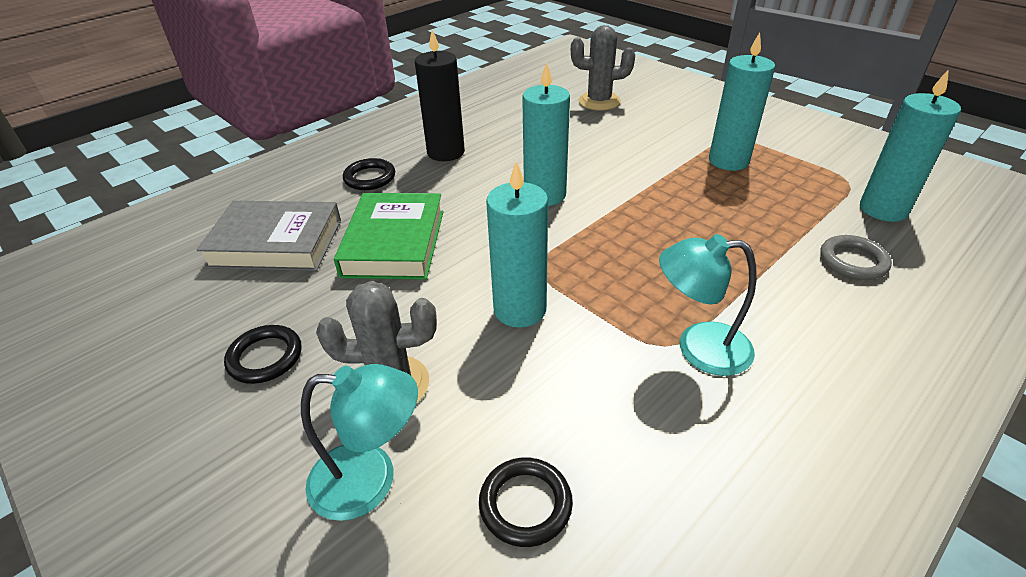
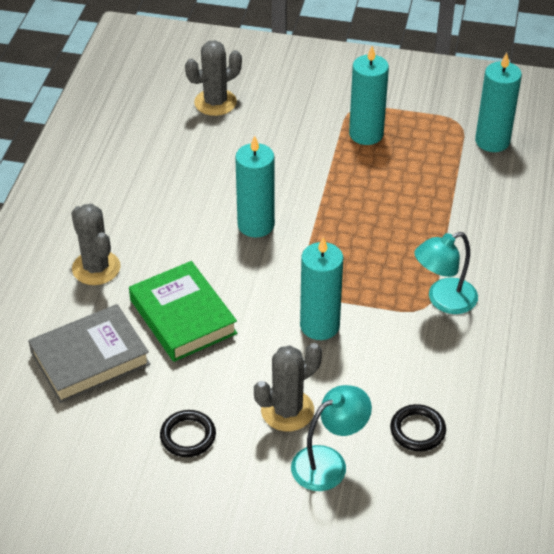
camera: 35 degrees left, 5 degrees up
(370, 178) = (96, 268): black ring -> grey cactus
(446, 152) = (134, 215): black candle -> none
(853, 261) = (494, 195): grey ring -> none

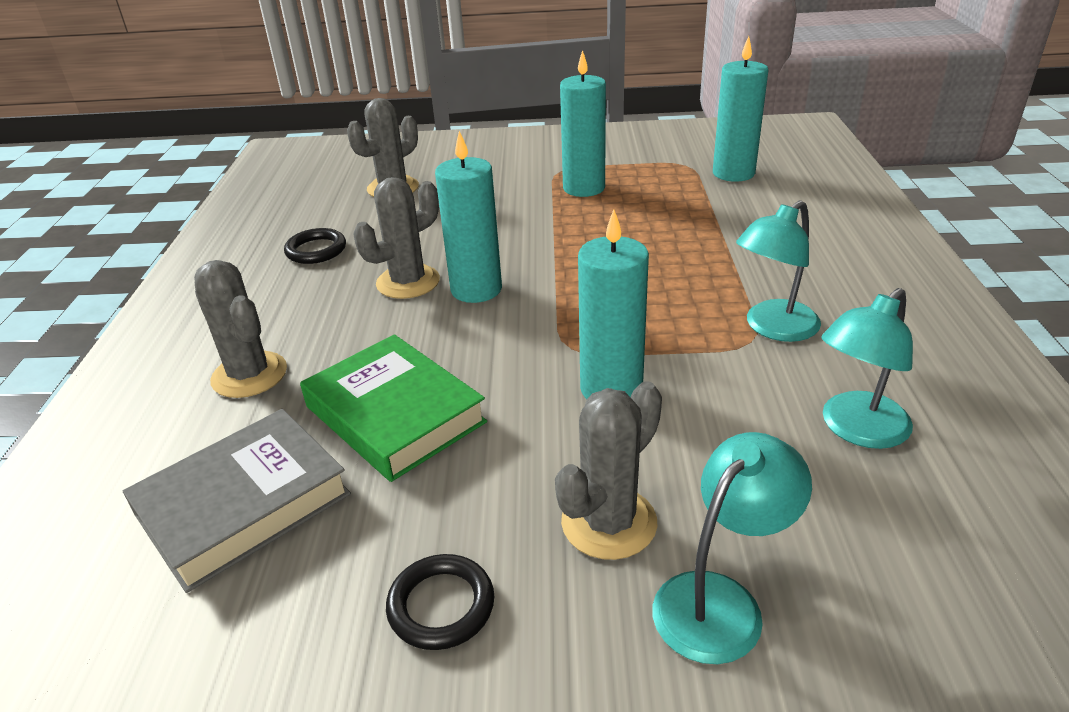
camera: 10 degrees left, 10 degrees down
(209, 208) = (408, 282): none -> grey cactus
(417, 430) = (843, 511): black ring -> black ring (316, 250)
(454, 384) = (856, 430): none -> turquoise lamp

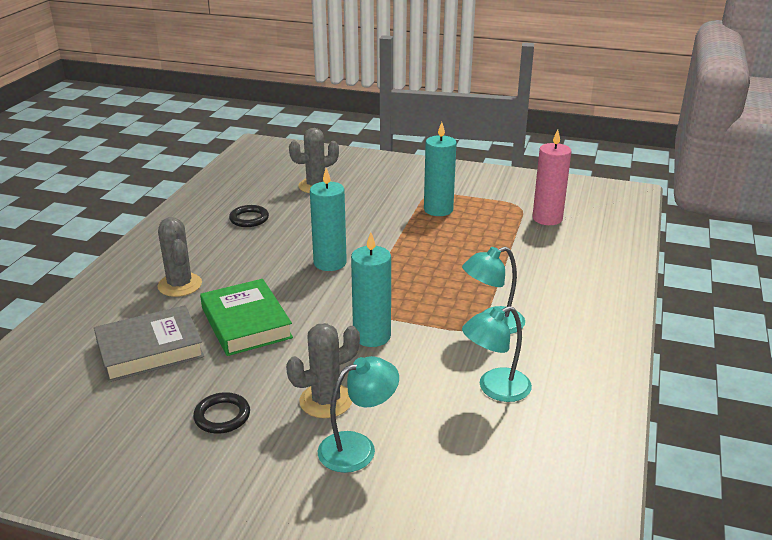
camera: 15 degrees right, 5 degrees down
(408, 282) = (292, 250): grey cactus -> none
(733, 173) = (547, 218): turquoise candle -> pink candle

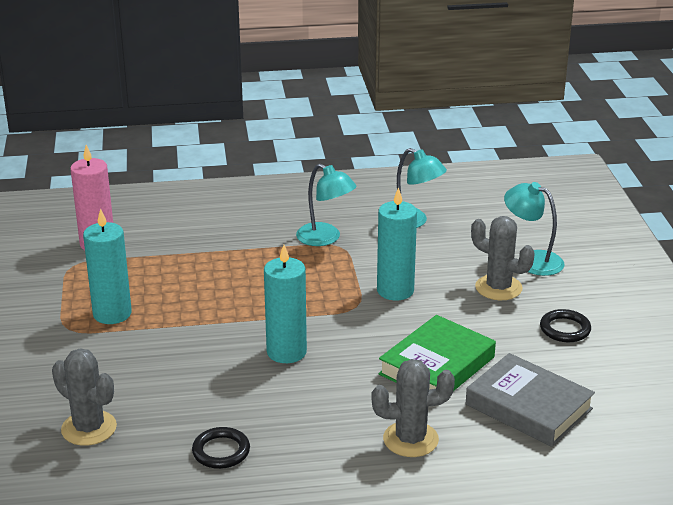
camera: 115 degrees left, 0 degrees up
(180, 285) = (410, 439): grey cactus -> grey cactus turned 45 degrees clockwise

